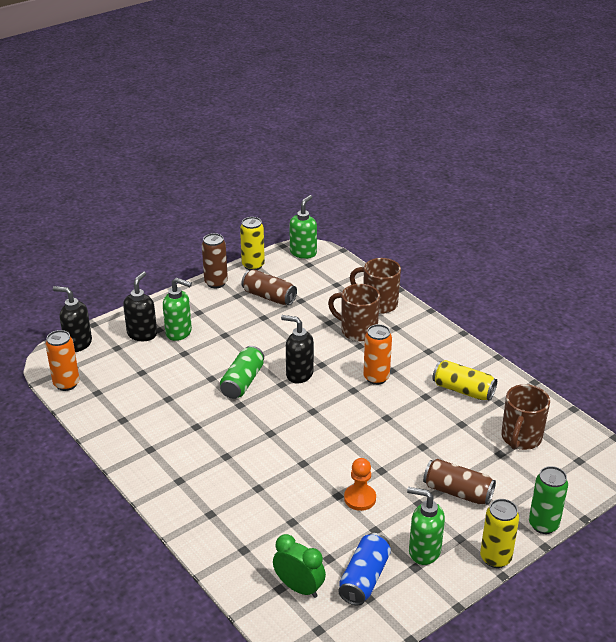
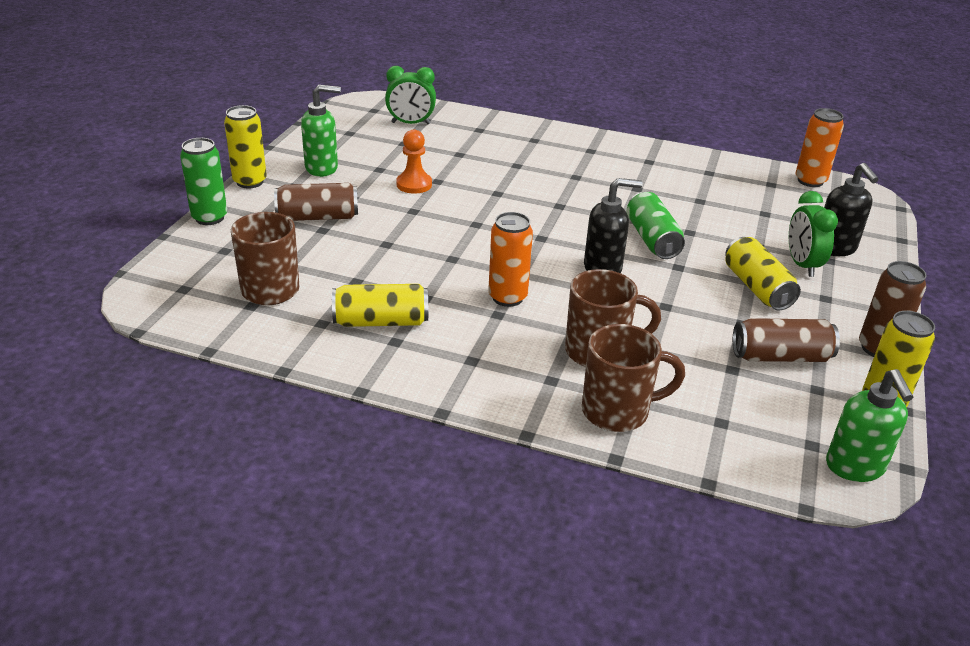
camera: 145 degrees right, 0 degrees up
(78, 343) = (874, 216): black soap dispenser -> none
(179, 332) = (802, 265): green soap dispenser -> green clock
(226, 330) = (757, 288): none -> yellow can
(364, 578) = (362, 140): blue can -> none

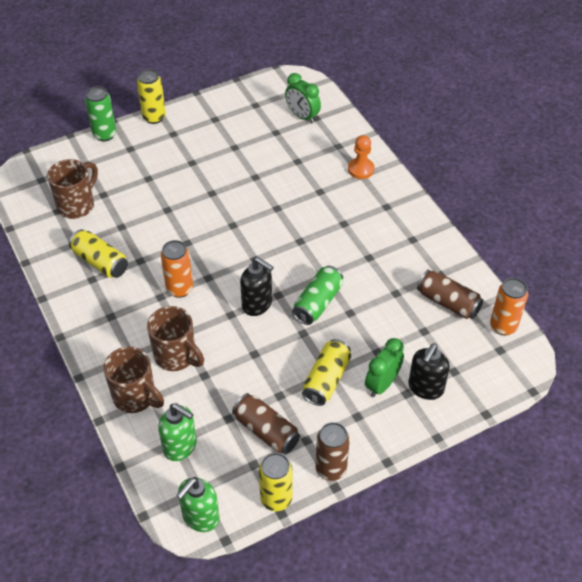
camera: 45 degrees right, 15 degrees up
(318, 217) = (157, 167): brown can -> brown can (448, 302)
(322, 168) = (204, 128): green soap dispenser -> green soap dispenser (180, 447)
(414, 184) = (238, 172): orange pawn -> orange pawn (361, 169)

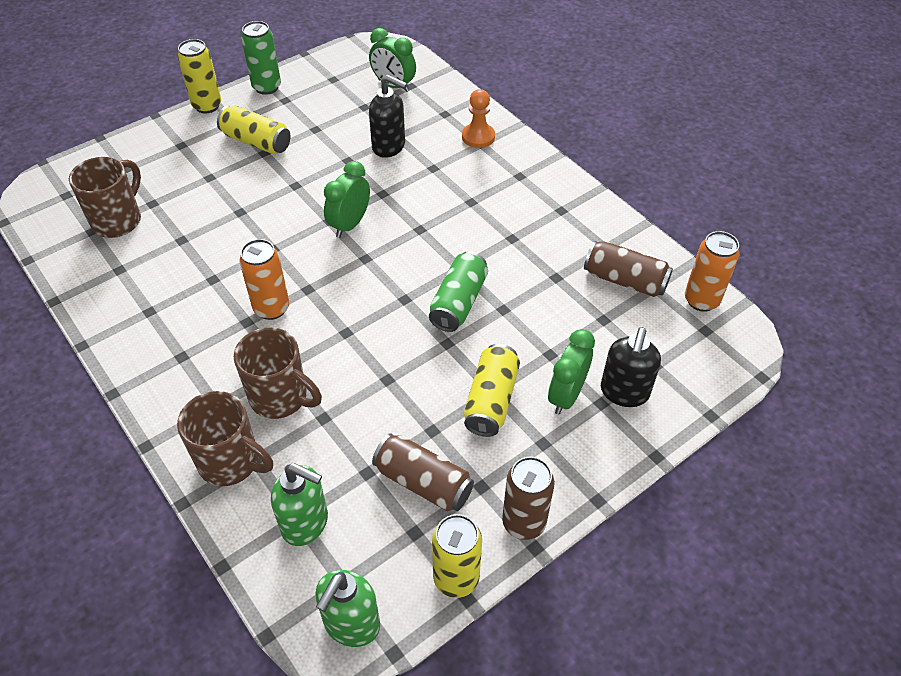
camera: 10 degrees left, 0 degrees up
(100, 262) = (158, 287): yellow can -> yellow can (256, 142)
(104, 135) = (145, 132): green can -> green can (267, 87)
(247, 230) = (349, 224): none -> green clock
(257, 304) = (379, 315): black soap dispenser -> black soap dispenser (389, 147)

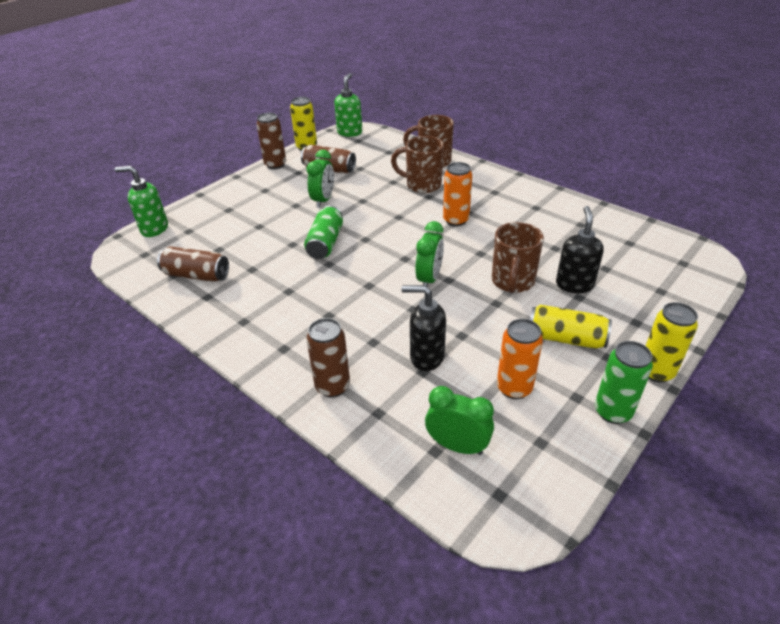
camera: 170 degrees right, 10 degrees down
(118, 220) = (618, 252): brown mug -> brown mug (512, 282)
(306, 523) = (383, 151): green soap dispenser -> green soap dispenser (154, 229)
(478, 137) = (332, 386): orange pawn -> brown can
(491, 400) = (296, 201): yellow can -> none
(566, 395) = (249, 209): green clock -> green clock (323, 200)
(624, 392) = (212, 215): black soap dispenser -> black soap dispenser (574, 284)
(701, 300) = (139, 271): orange can -> orange can (514, 388)

